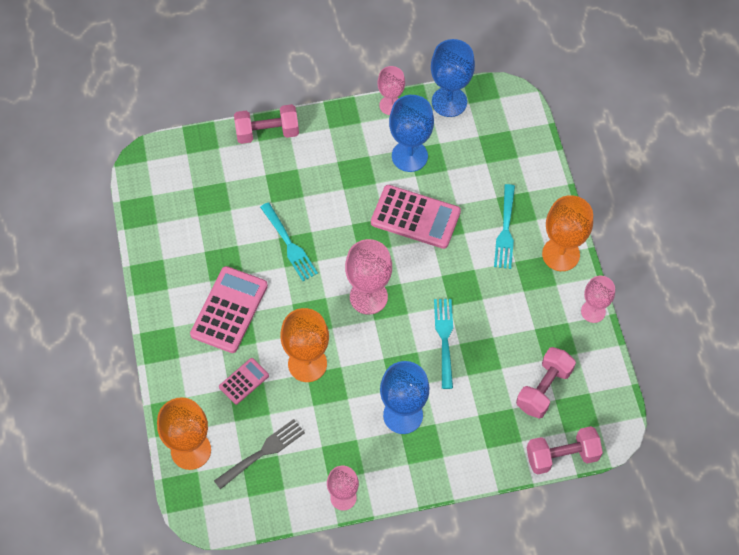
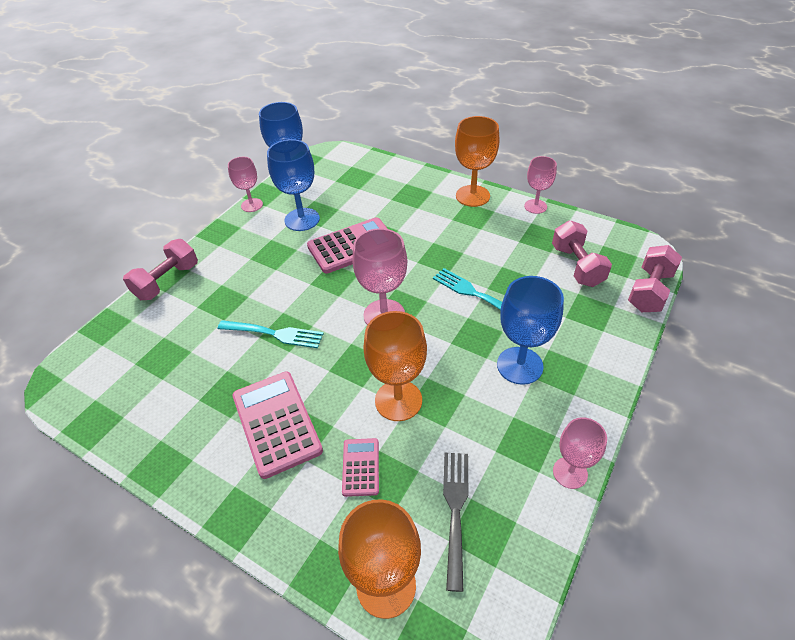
camera: 45 degrees left, 15 degrees down
(505, 230) = (422, 209): turquoise fork -> none

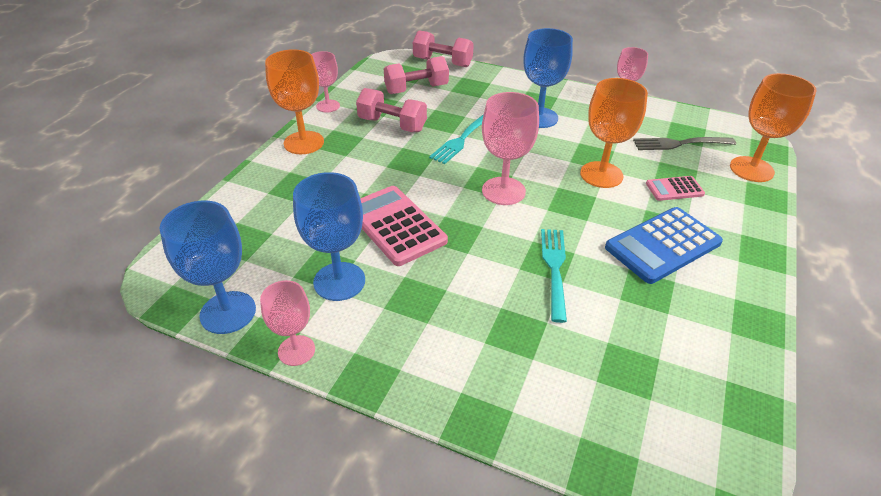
camera: 100 degrees left, 5 degrees down
(167, 281) = (491, 415): pink dumbbell -> pink dumbbell (392, 125)
(276, 423) = (663, 245): pink calculator -> blue calculator

